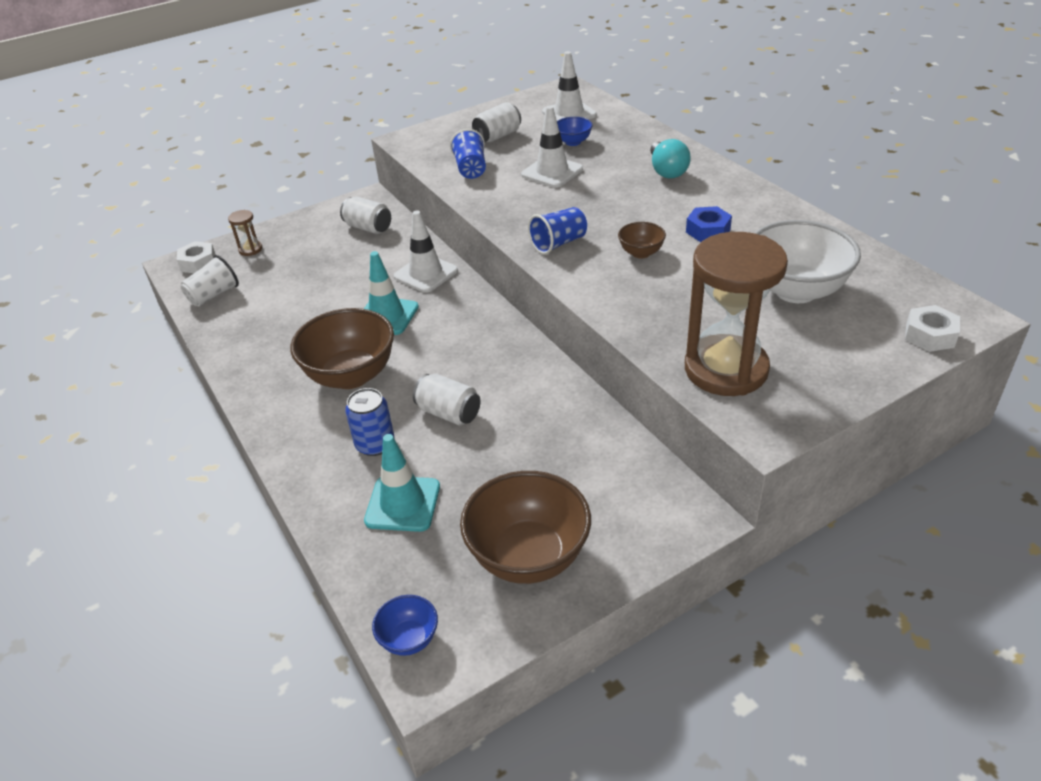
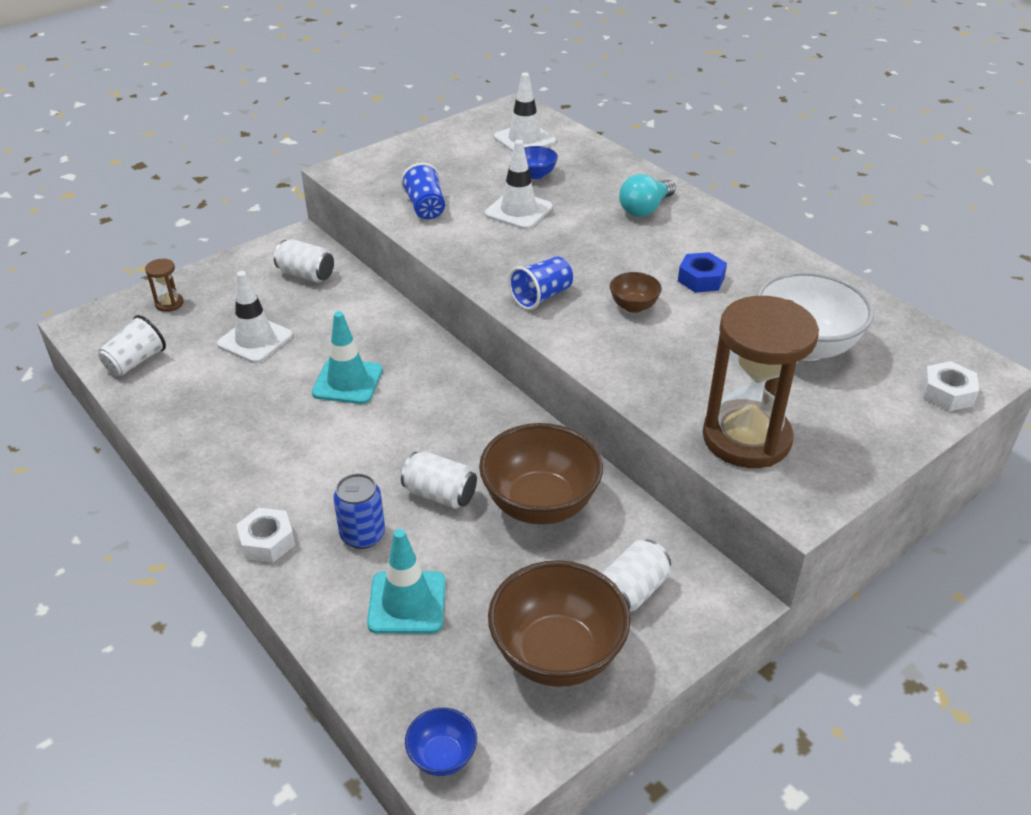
camera: 10 degrees left, 0 degrees up
(198, 263) = (108, 322): white nut -> white nut (267, 541)
(351, 375) = (319, 454): brown bowl -> brown bowl (540, 504)
(426, 274) = (384, 329): white traffic cone -> white traffic cone (255, 340)
(498, 136) = (449, 167): white can -> white can (632, 591)
(667, 171) = (645, 209): turquoise light bulb -> turquoise light bulb turned 60 degrees clockwise

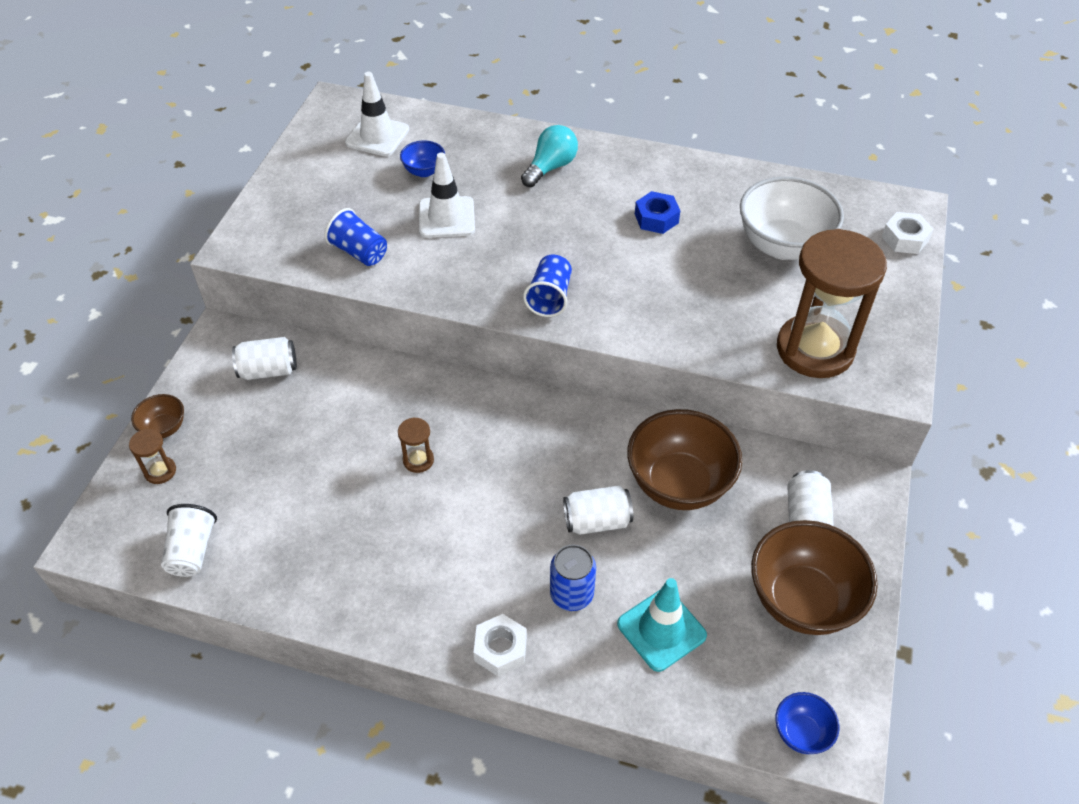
camera: 35 degrees left, 10 degrees up
(255, 340) = (289, 464): white traffic cone -> none
(347, 382) = (418, 460): turquoise traffic cone -> brown hourglass
(633, 306) = (630, 270): brown bowl -> brown bowl (164, 428)
(645, 209) = (550, 167): turquoise light bulb -> turquoise light bulb turned 150 degrees counterclockwise

